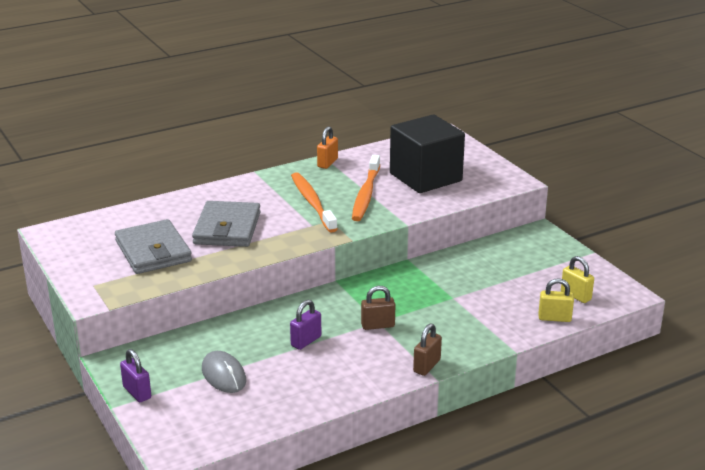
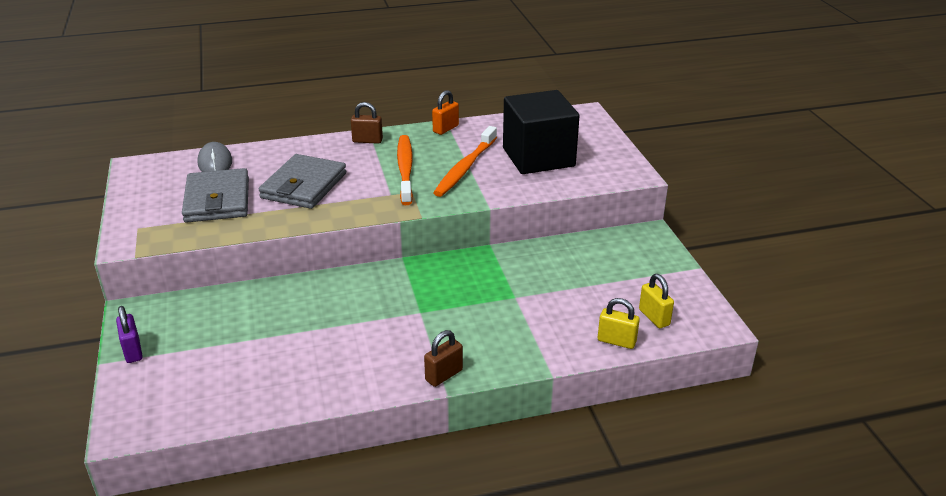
camera: 15 degrees right, 5 degrees up
(223, 375) = (228, 346): grey mouse -> grey mouse (215, 162)
(306, 341) = (333, 322): purple padlock -> none
(378, 325) = (417, 317): brown padlock -> brown padlock (367, 141)

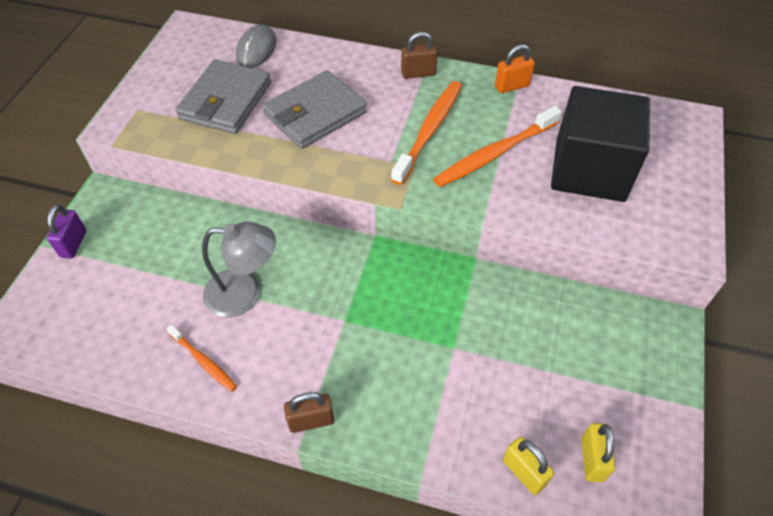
camera: 30 degrees right, 20 degrees up
(324, 326) = (245, 293): none -> grey lamp
(325, 377) = (204, 362): none -> orange toothbrush
(367, 141) = (418, 73): brown padlock -> brown padlock turned 45 degrees counterclockwise

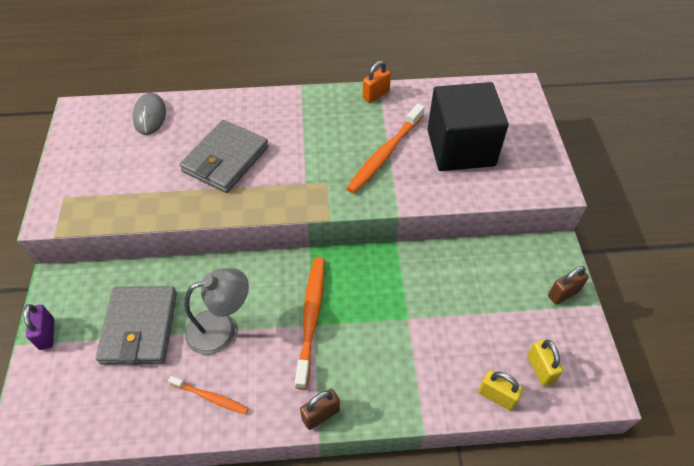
camera: 20 degrees left, 0 degrees up
(226, 101) = (142, 168): grey wallet -> grey wallet (140, 327)
(418, 73) = (297, 103): brown padlock -> brown padlock (563, 293)
(429, 130) = (326, 148): orange toothbrush -> orange toothbrush (311, 317)

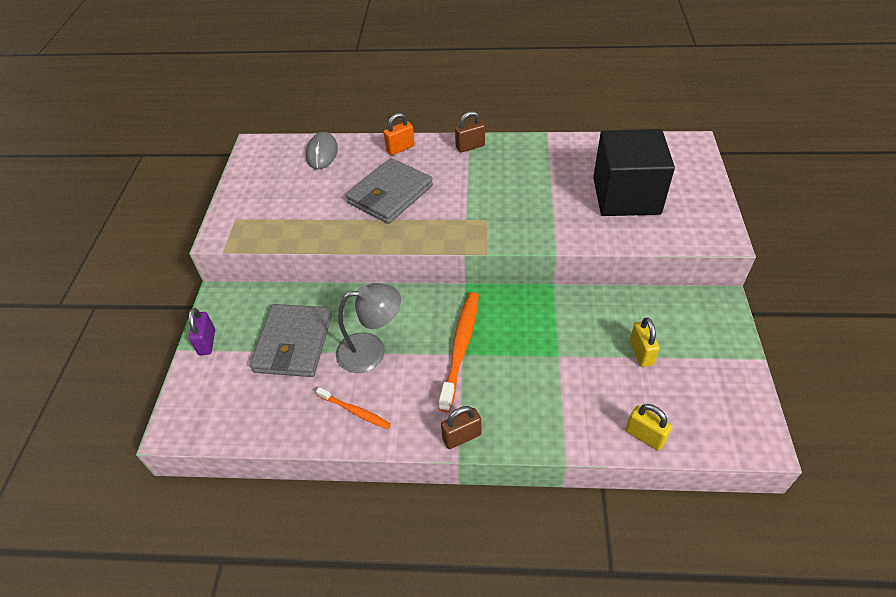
camera: 10 degrees right, 5 degrees down
(376, 95) = (543, 144): orange padlock -> orange padlock (400, 148)
(384, 154) = (547, 198): orange toothbrush -> none
(540, 369) = (694, 414): yellow padlock -> yellow padlock (641, 353)
(563, 293) = (725, 345): brown padlock -> brown padlock (470, 147)

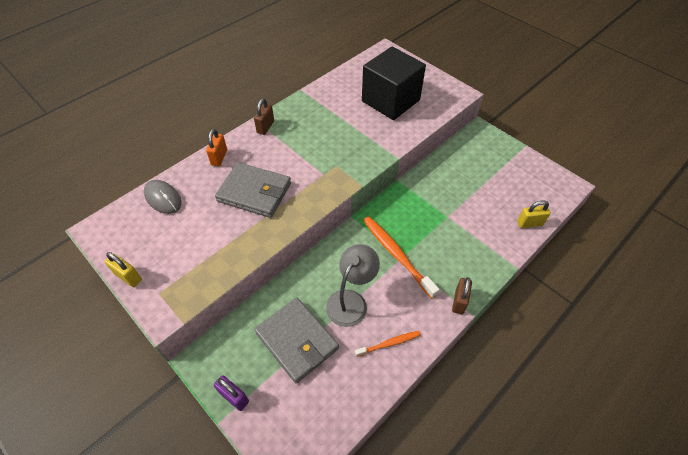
camera: 50 degrees left, 5 degrees up
(390, 194) = (254, 192): grey wallet -> grey wallet turned 60 degrees counterclockwise
(641, 353) = (479, 183): yellow padlock -> yellow padlock (128, 277)

